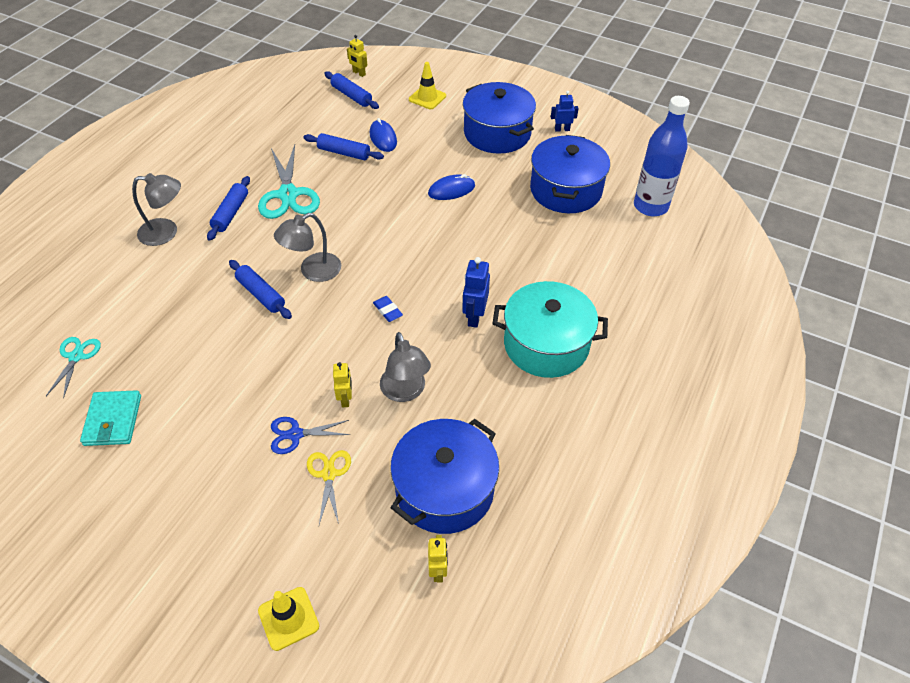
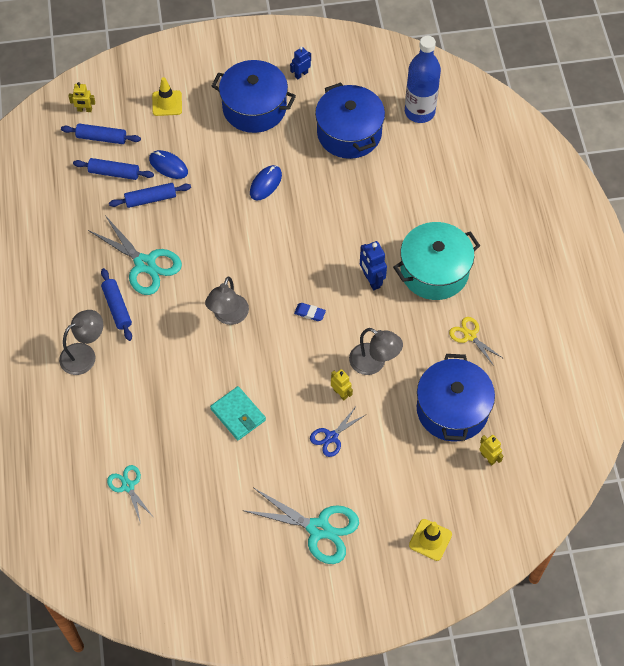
camera: 35 degrees left, 10 degrees up
(113, 420) = (204, 508): turquoise wallet -> turquoise wallet (238, 414)
(190, 518) = (318, 529): none -> turquoise scissors
(261, 294) = (209, 357): blue rolling pin -> blue rolling pin (114, 173)
(329, 474) = (376, 447): yellow scissors -> yellow scissors (470, 336)

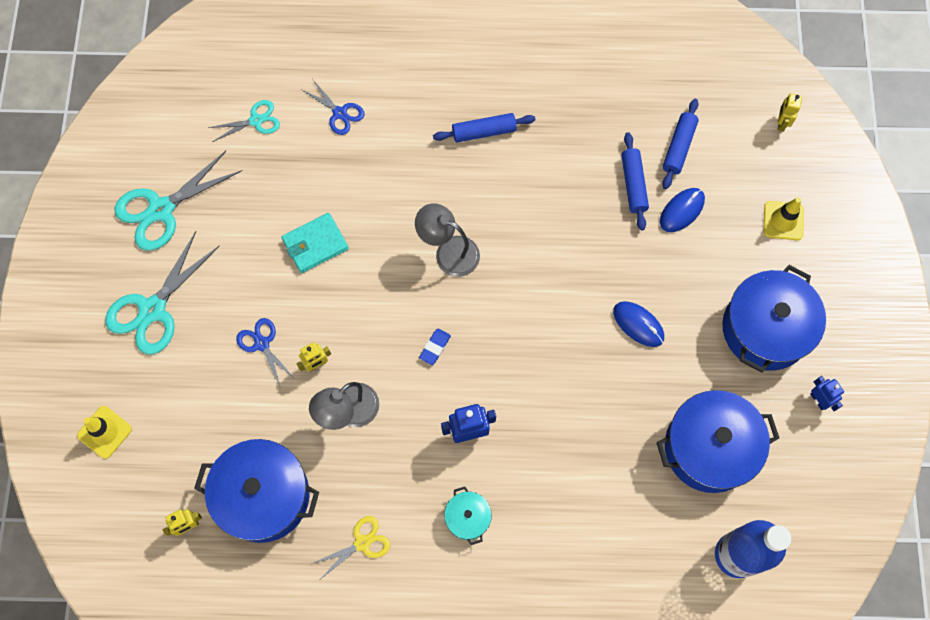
camera: 100 degrees right, 10 degrees up
(84, 354) = (428, 92): grey lamp -> none
(101, 138) = (734, 138): blue rolling pin -> none
(112, 420) = (340, 113): none -> blue scissors
(145, 264) = (539, 168): turquoise scissors -> turquoise scissors (161, 210)
(434, 271) = (467, 518): turquoise pot -> turquoise pot, size x0.47

